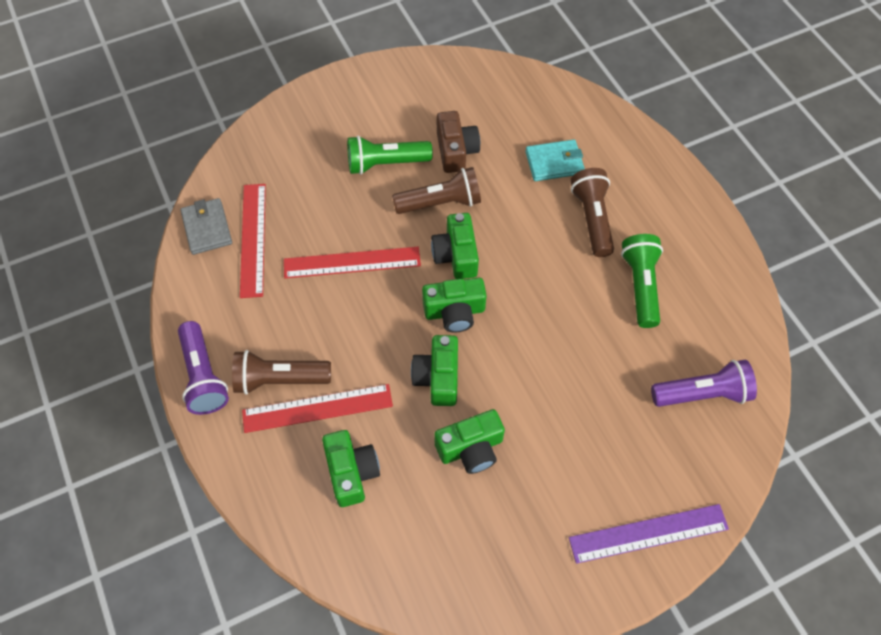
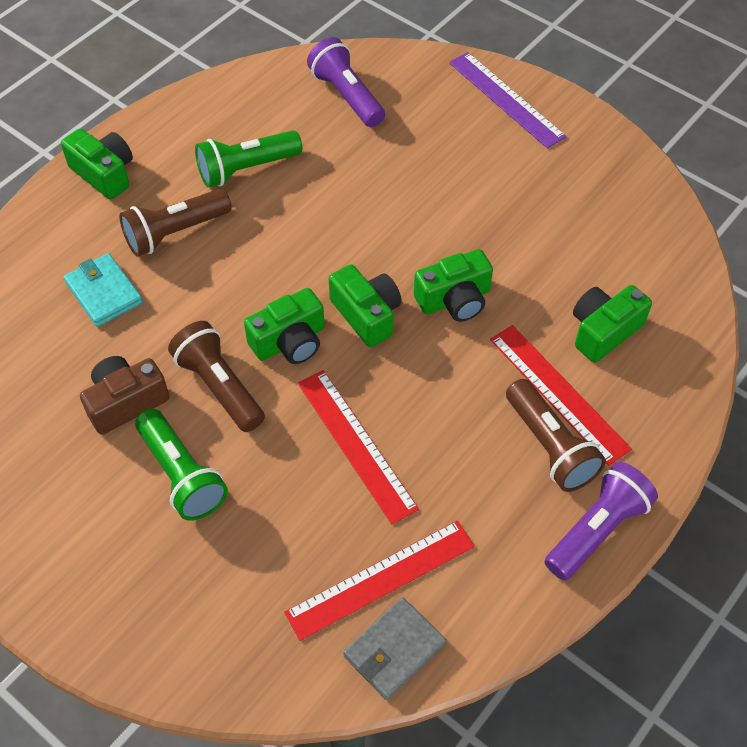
camera: 115 degrees left, 5 degrees down
(471, 448) = (513, 244): green camera -> green camera (104, 173)

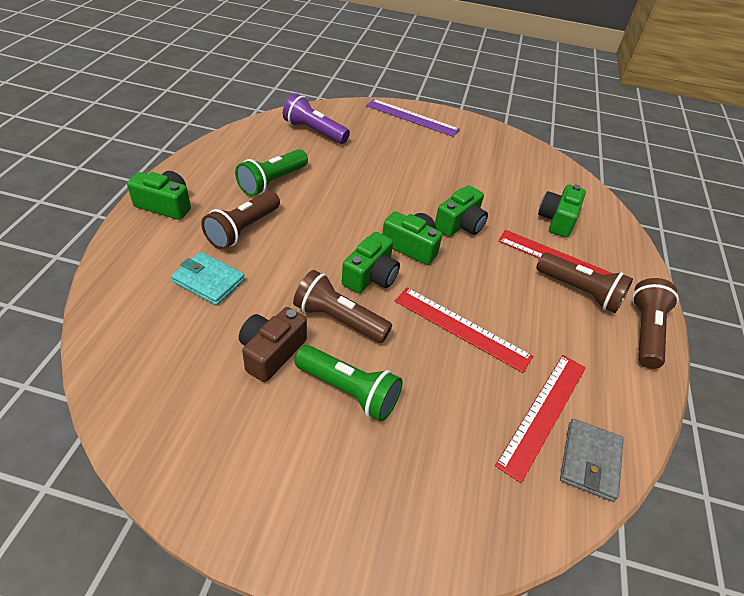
camera: 30 degrees left, 10 degrees down
(597, 530) = (645, 331): purple flashlight -> brown flashlight

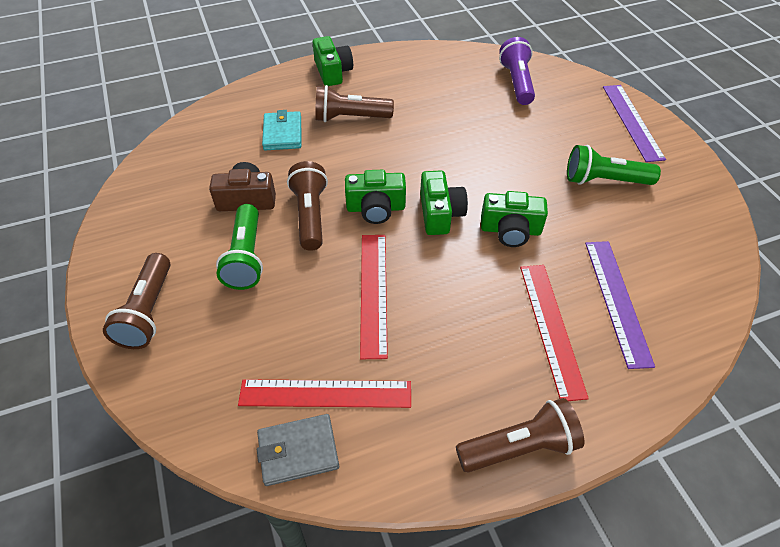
camera: 60 degrees right, 5 degrees up
(272, 182) = (421, 99): green flashlight -> green flashlight (604, 180)
(557, 220) = (617, 300): green camera -> purple ruler
(579, 291) = (519, 363): brown flashlight -> brown flashlight (148, 311)

